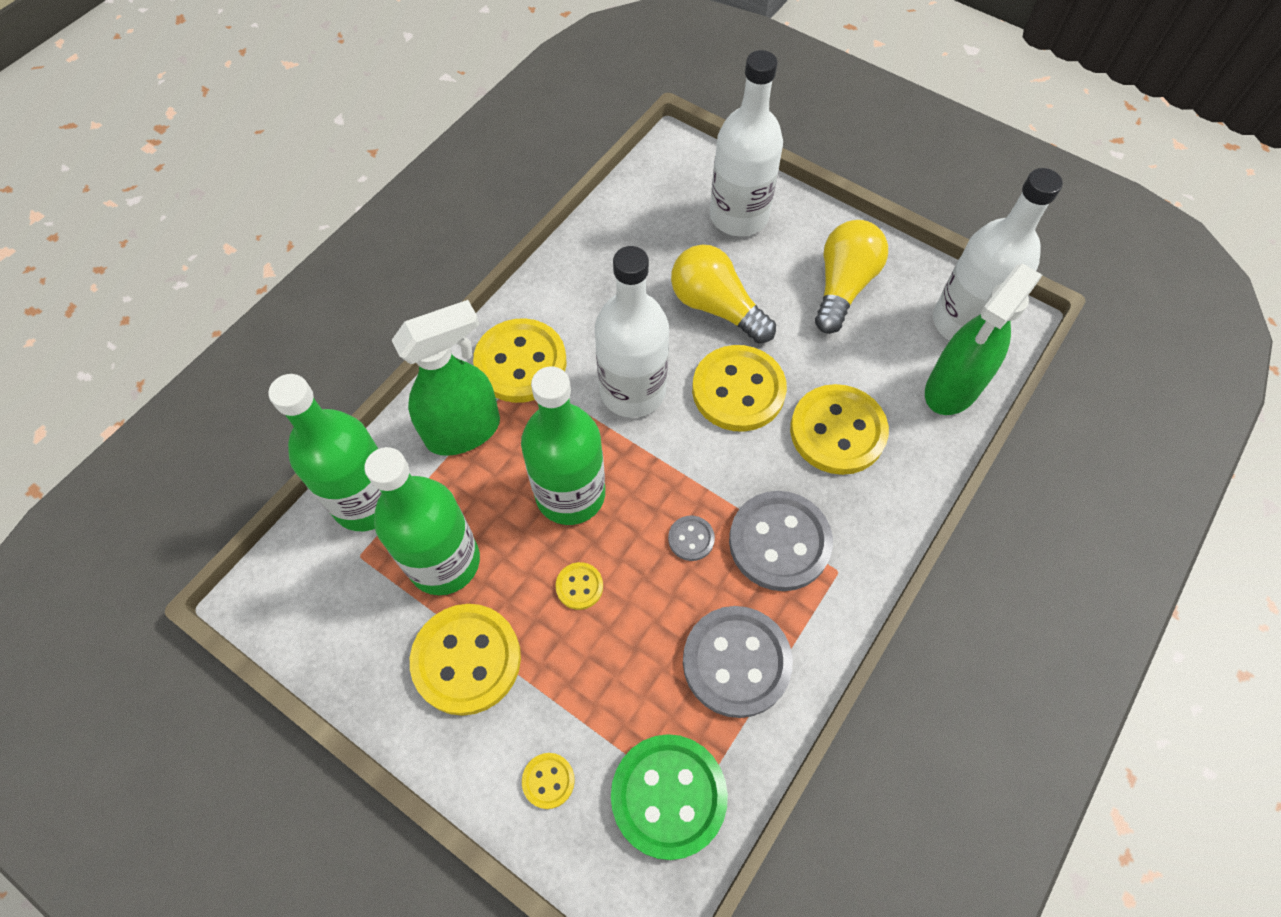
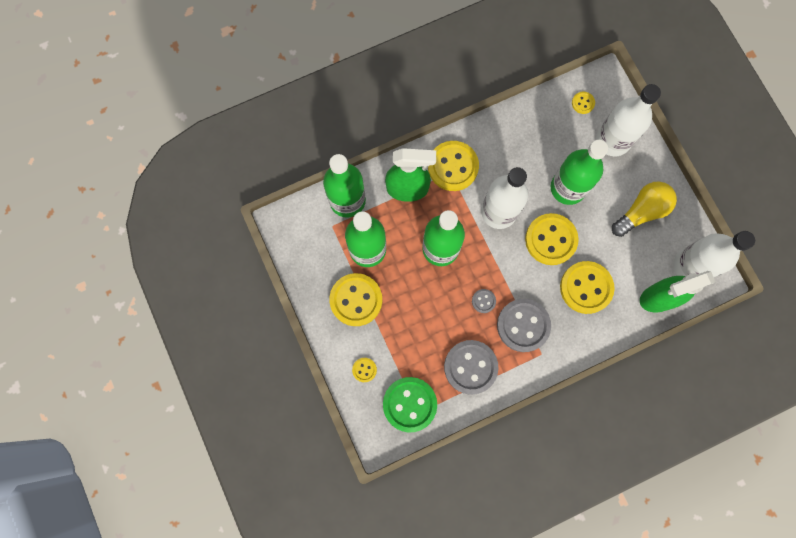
camera: 30 degrees right, 15 degrees up
(579, 586) = (421, 295): yellow button -> yellow button (583, 103)
(716, 307) = (567, 188): yellow light bulb -> green bottle

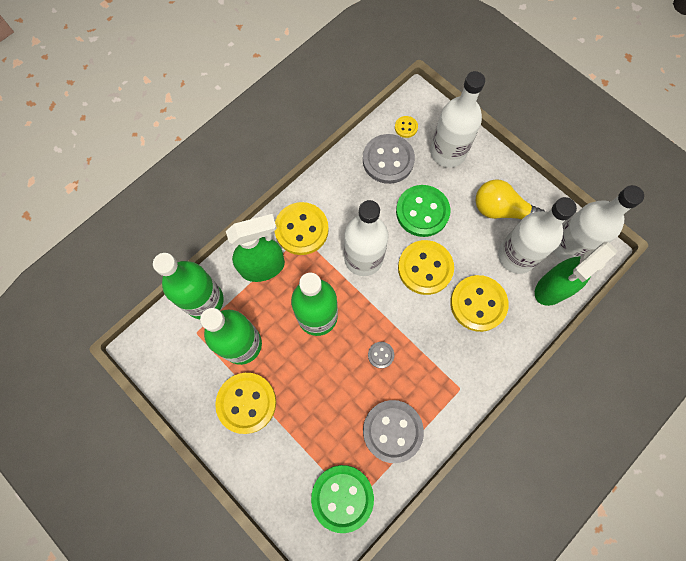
camera: 20 degrees left, 5 degrees down
(364, 370) = (280, 477): yellow button -> none
(523, 325) = (430, 366): grey button -> grey button (388, 160)
(567, 188) = (422, 212): green bottle -> green button
(638, 258) = (516, 256): none -> white bottle
(641, 212) = (501, 210): yellow light bulb -> yellow light bulb turned 105 degrees counterclockwise

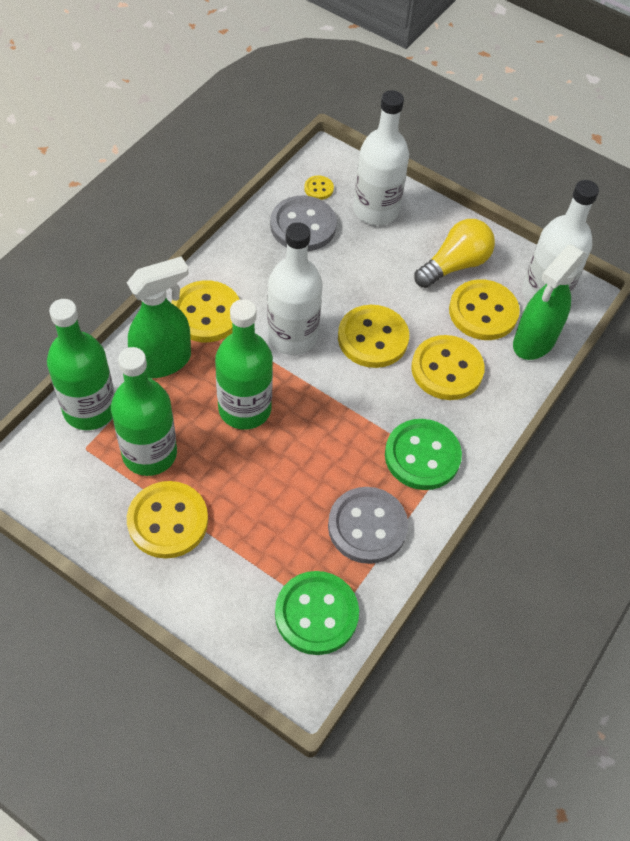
camera: 15 degrees left, 15 degrees down
(380, 355) = (335, 442): grey button -> none
(422, 212) = (357, 277): green button -> green button (422, 456)
(501, 210) = (454, 265): yellow light bulb -> yellow light bulb turned 135 degrees clockwise
(516, 256) = (483, 312): white bottle -> yellow button

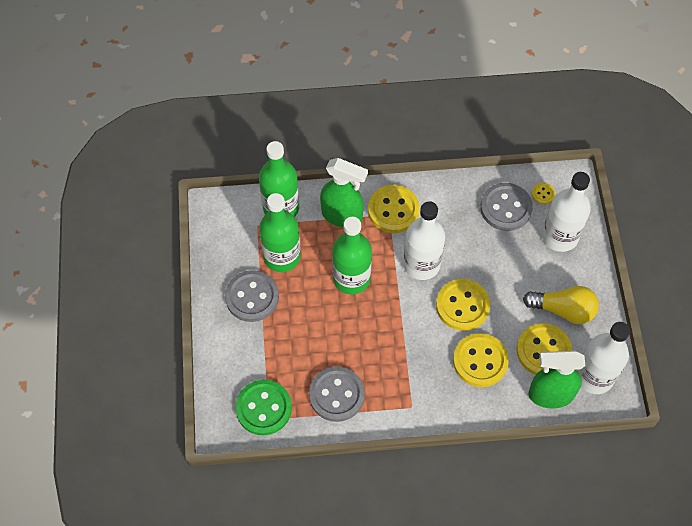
camera: 55 degrees right, 5 degrees up
(168, 521) = (252, 297): yellow button -> grey button
(422, 456) = (407, 390): green button -> none

